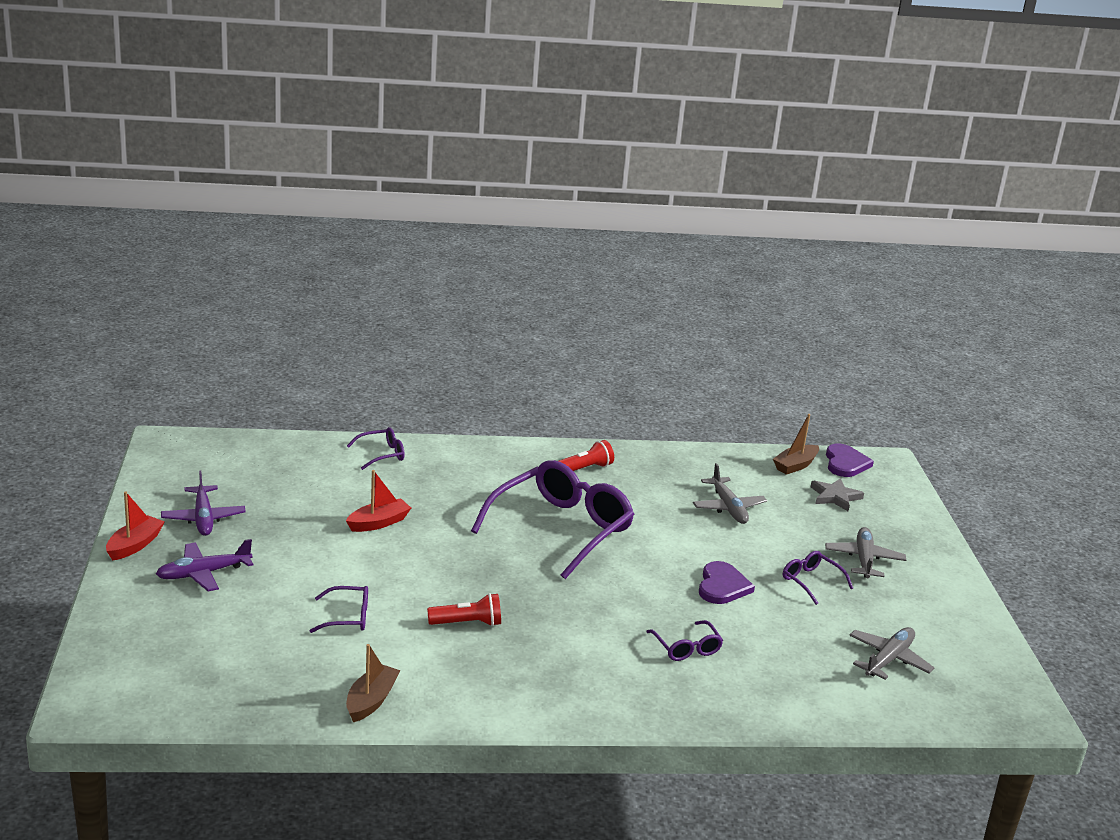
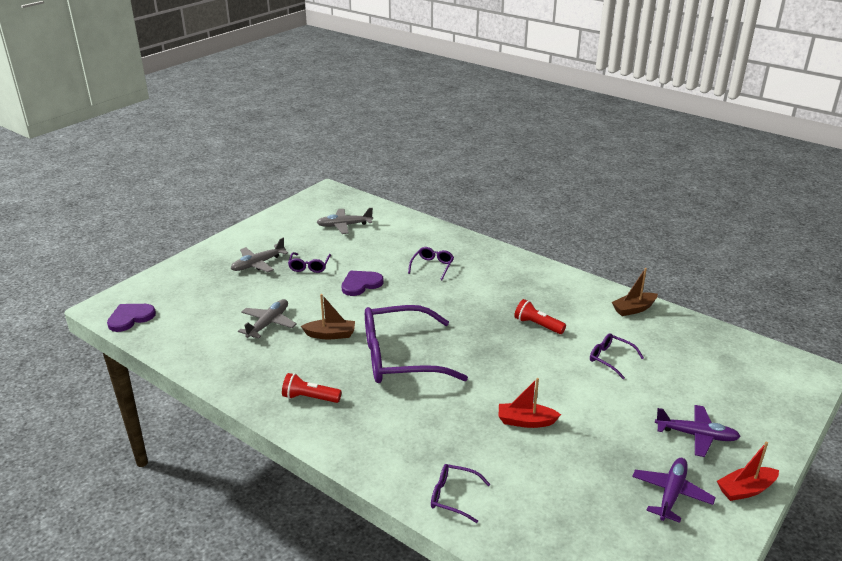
camera: 135 degrees left, 5 degrees up
(795, 465) = (164, 331): brown boat -> brown boat (330, 335)
(835, 497) = (190, 301): grey star -> none

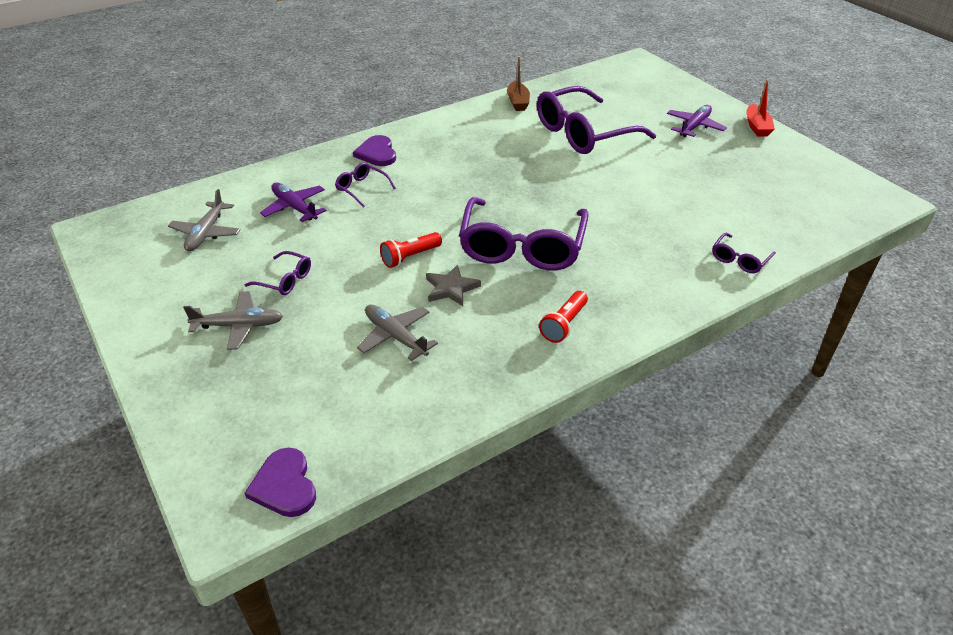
camera: 70 degrees left, 10 degrees up
(258, 264) = (238, 326): grey plane -> grey plane turned 75 degrees counterclockwise
(330, 335) = (451, 288): brown boat -> grey star
(361, 284) = (359, 246): purple heart -> purple heart (377, 153)
(526, 421) = (652, 197): red boat -> none
(537, 325) = (513, 154): red flashlight -> red flashlight (410, 257)
(610, 359) = (583, 133): purple glasses -> purple glasses, size x2.28
(671, 494) = (756, 156): purple plane -> purple plane (295, 208)

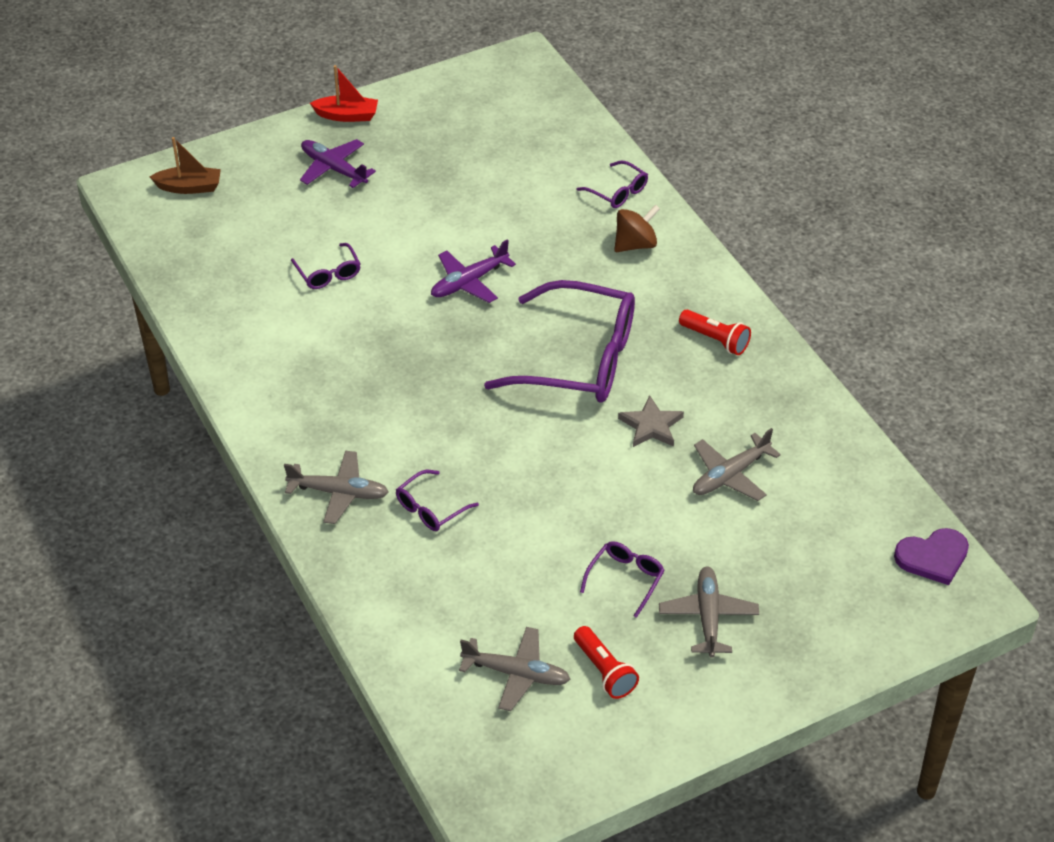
camera: 85 degrees left, 5 degrees up
(295, 208) = (467, 580): purple plane -> purple plane (469, 282)
(377, 153) = (338, 493): purple heart -> grey plane
(410, 257) = (589, 460): red flashlight -> red flashlight (604, 671)
(518, 102) = (222, 330): brown boat -> brown boat (189, 187)
(583, 133) = (328, 273): purple glasses -> purple glasses, size x0.44
(674, 272) = (635, 244): none -> brown spinning top

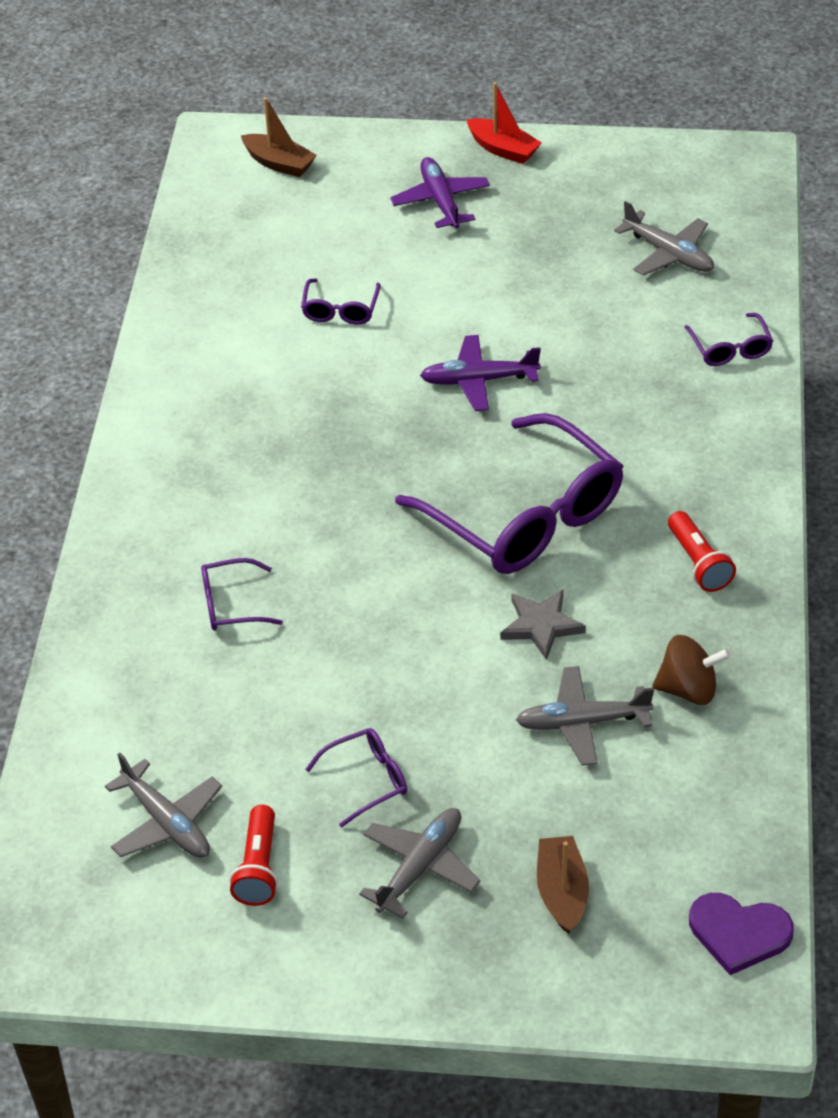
camera: 35 degrees right, 0 degrees up
(338, 493) = (155, 544): grey plane -> grey plane (668, 253)
(635, 244) = (699, 416): brown spinning top -> brown spinning top (688, 689)
(809, 587) = (562, 892): none -> brown boat

